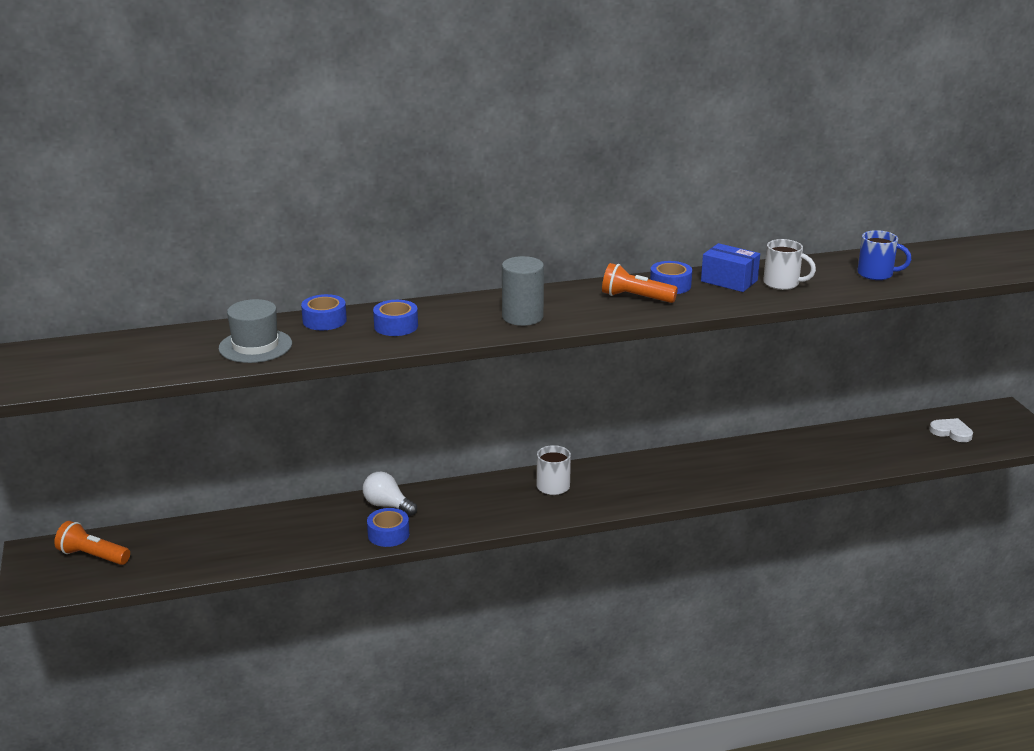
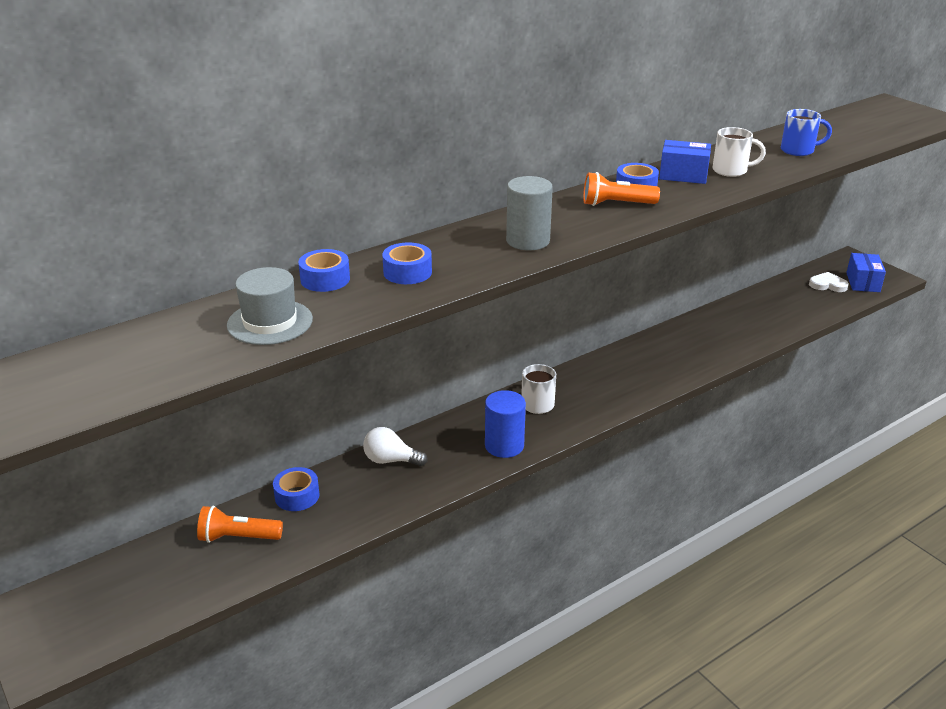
camera: 20 degrees left, 5 degrees up
(93, 556) = (96, 597): orange flashlight -> orange flashlight (238, 537)
(388, 534) = (411, 491): blue tape -> blue tape (297, 496)
(496, 515) = (504, 446): none -> blue cylinder
(995, 437) = (863, 282): none -> blue box

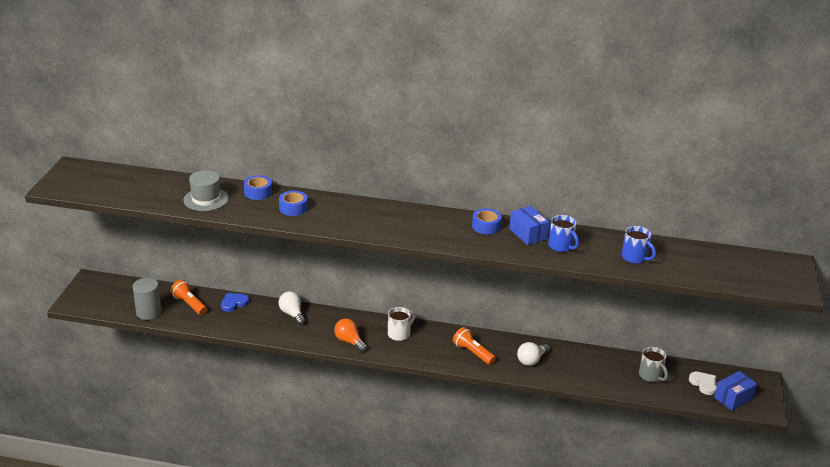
camera: 45 degrees right, 0 degrees up
(297, 496) = (234, 303): blue tape -> blue heart
(504, 446) = (349, 341): blue cylinder -> orange light bulb
(528, 241) = (371, 223): grey cylinder -> grey cylinder (148, 312)
(616, 204) = (454, 229): orange flashlight -> orange flashlight (473, 353)
(688, 349) = (531, 360): none -> white light bulb
(731, 171) = (561, 246): white mug -> blue mug
(787, 302) = (651, 376): none -> grey mug

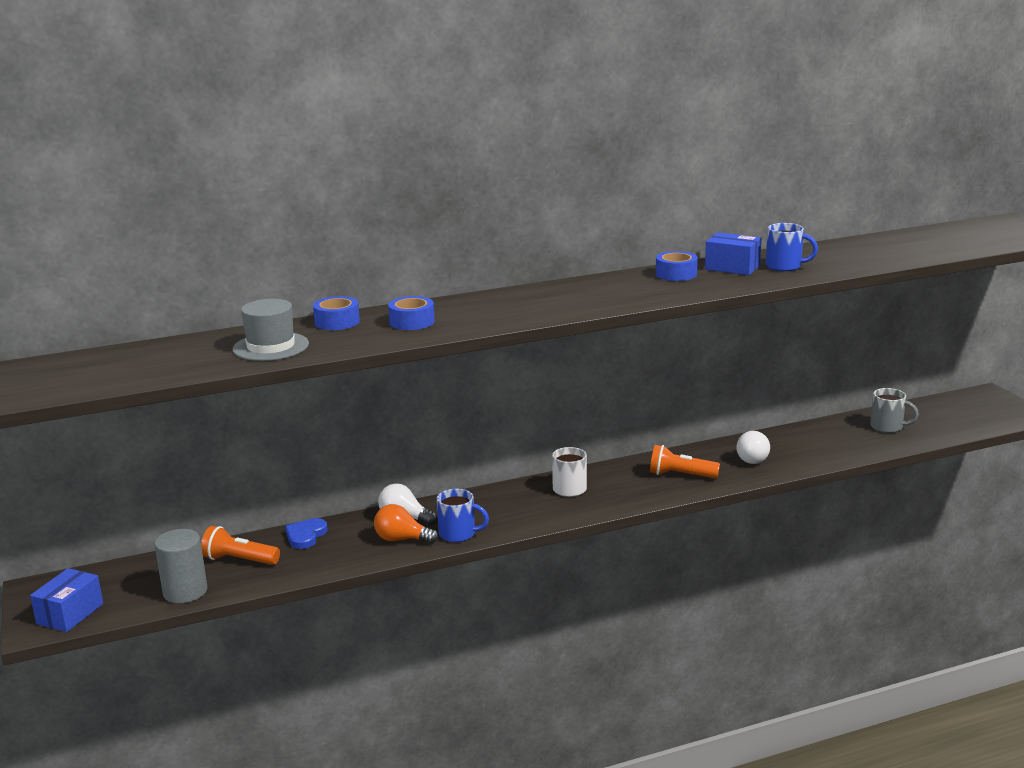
camera: 30 degrees left, 10 degrees down
(349, 341) = (518, 518): orange light bulb -> orange light bulb (402, 539)
(635, 257) = (872, 254): blue mug -> blue mug (458, 534)
(704, 384) = (944, 415): white heart -> none
(733, 398) = (987, 416): blue box -> blue box (70, 613)

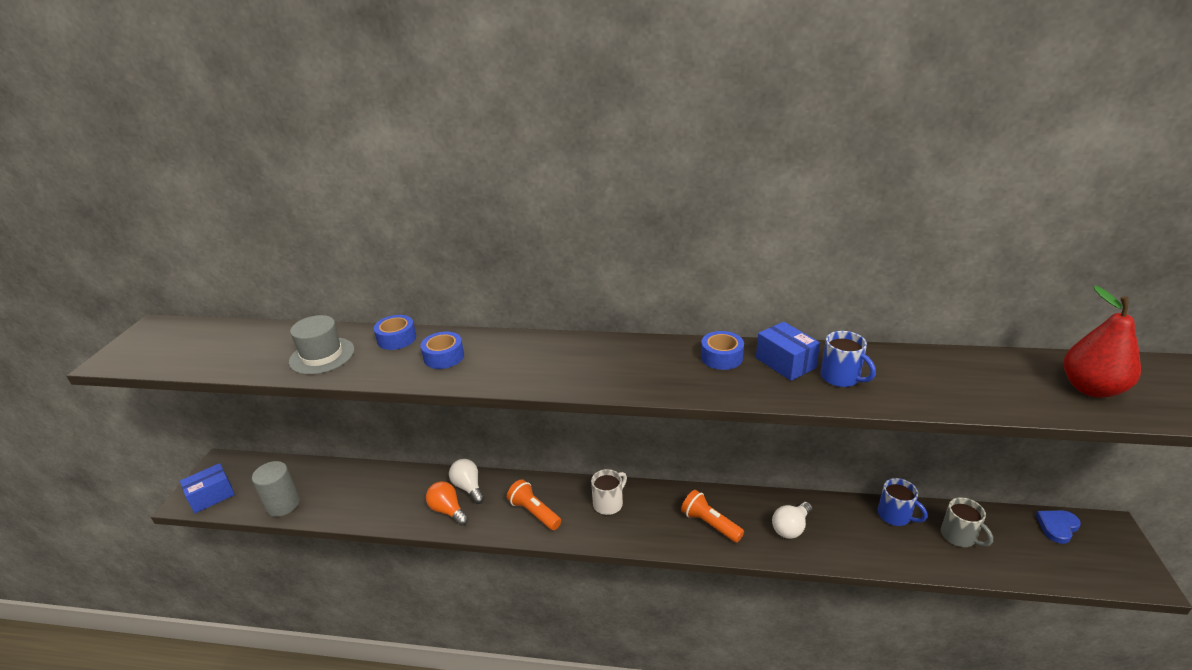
camera: 30 degrees right, 10 degrees up
(239, 560) = (337, 486): orange flashlight -> orange flashlight (534, 512)
(305, 536) = (394, 479): blue heart -> blue heart (1057, 527)
(458, 534) = (488, 522): blue mug -> blue mug (895, 516)
(958, 240) = (1091, 389): none -> red pear

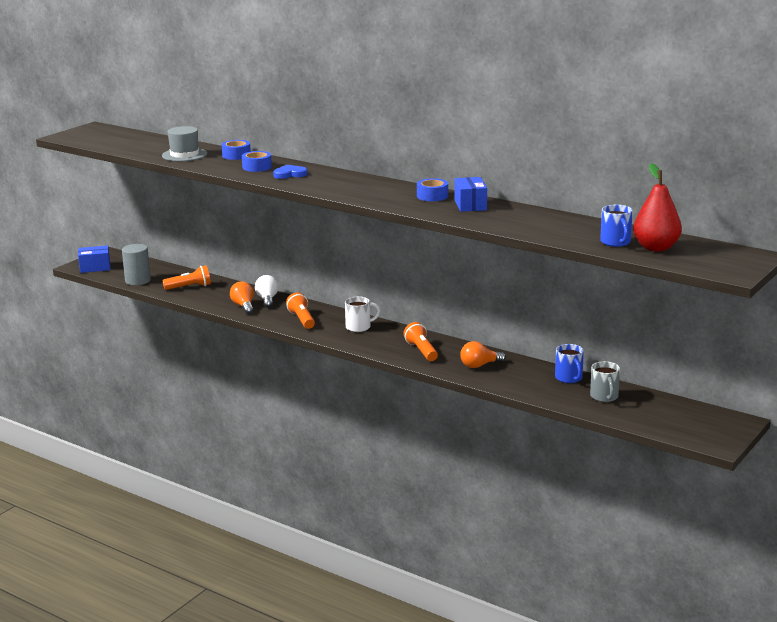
camera: 25 degrees right, 10 degrees down
(358, 495) = (189, 287): none -> orange flashlight
(791, 528) = (479, 365): white light bulb -> orange light bulb
(841, 378) = (495, 216): blue mug -> blue mug (616, 242)
(1057, 527) = (693, 411): blue heart -> blue heart (290, 174)

